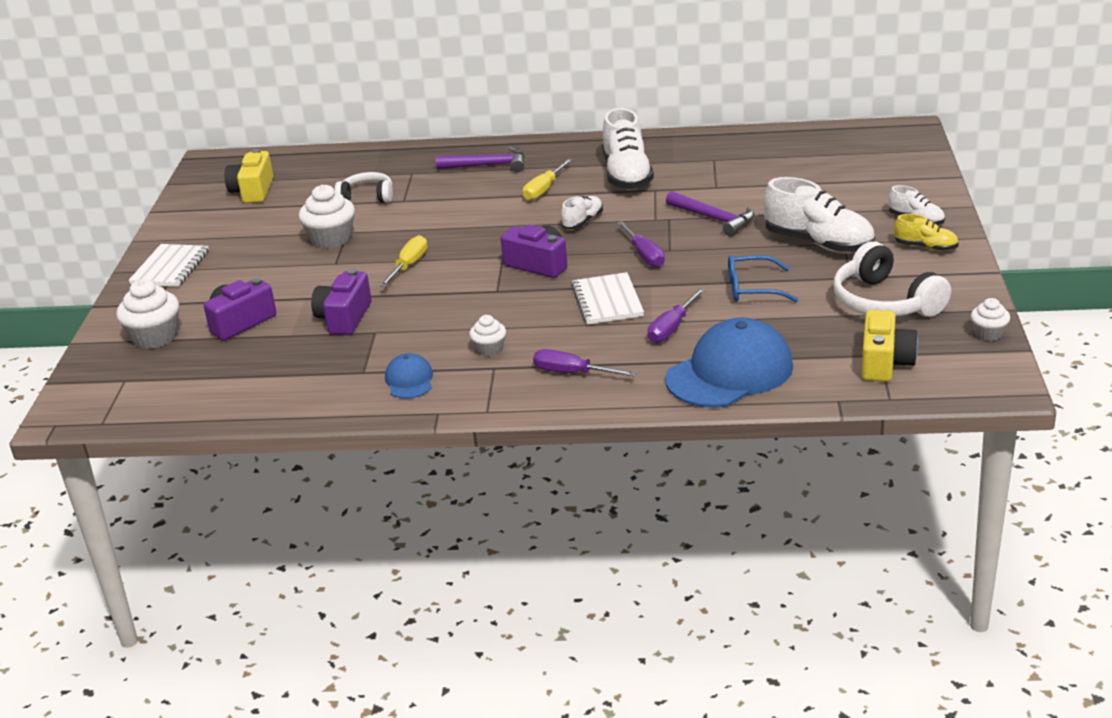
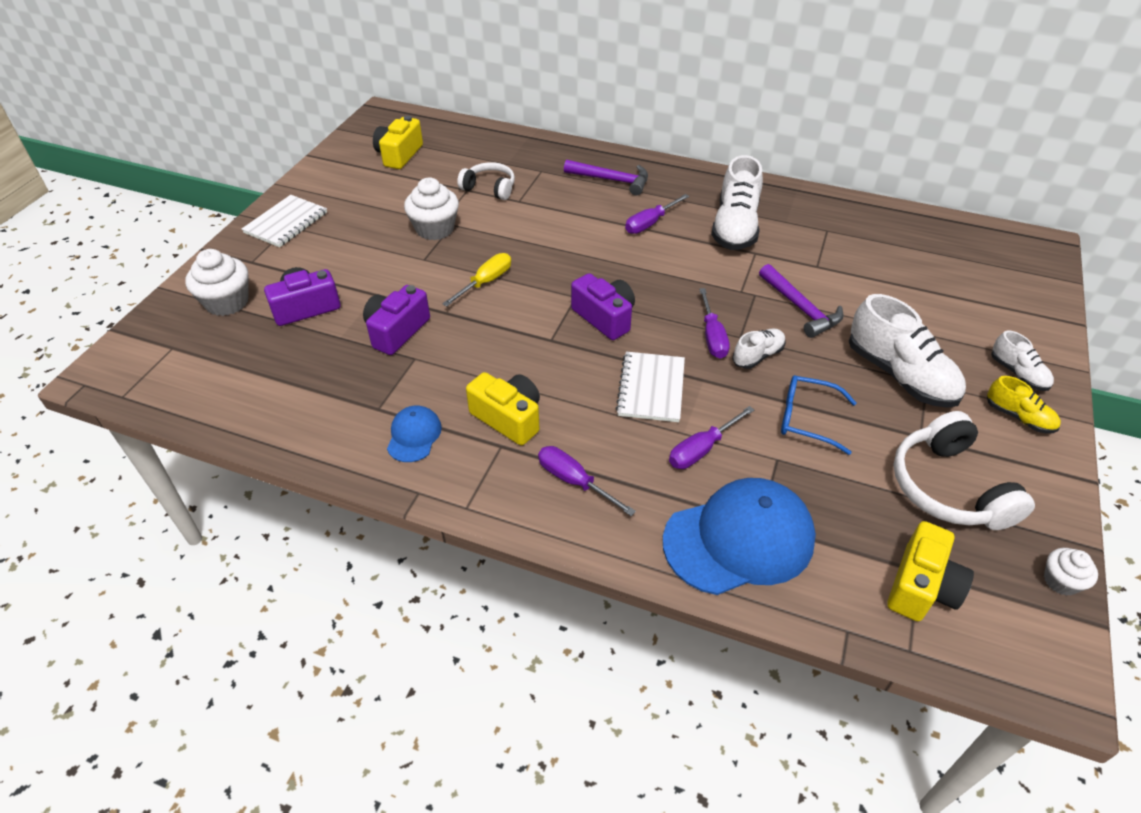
camera: 15 degrees right, 15 degrees up
(489, 349) = (508, 418): white cupcake -> yellow camera
(544, 190) = (650, 223): yellow screwdriver -> purple screwdriver
(582, 221) = (670, 274): white shoe -> white shoe (757, 356)

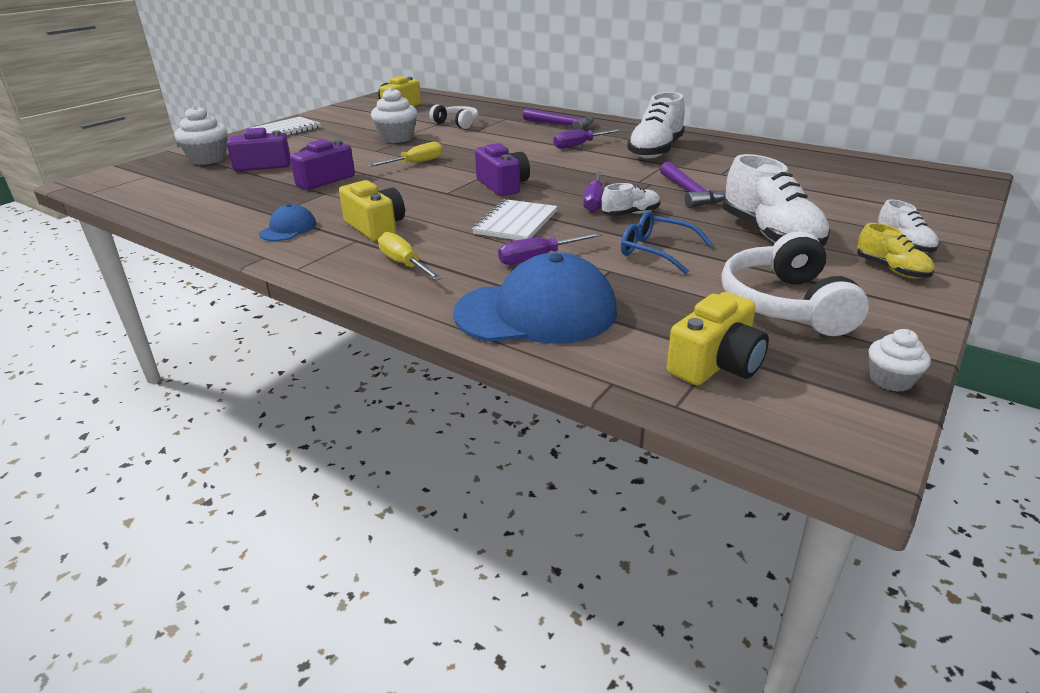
camera: 15 degrees right, 15 degrees down
(574, 481) = (404, 264): purple screwdriver -> yellow screwdriver

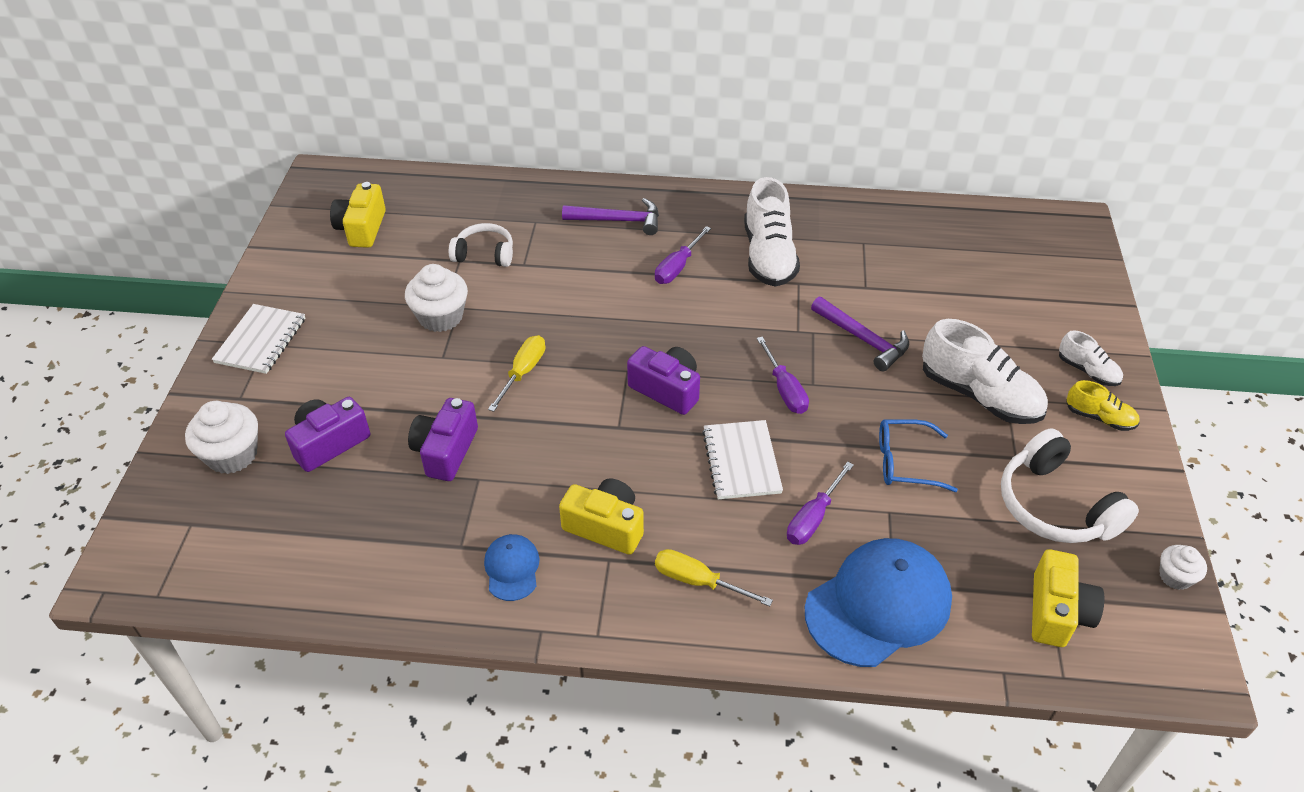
camera: 30 degrees left, 15 degrees up
(630, 214) = (836, 402): white shoe -> none

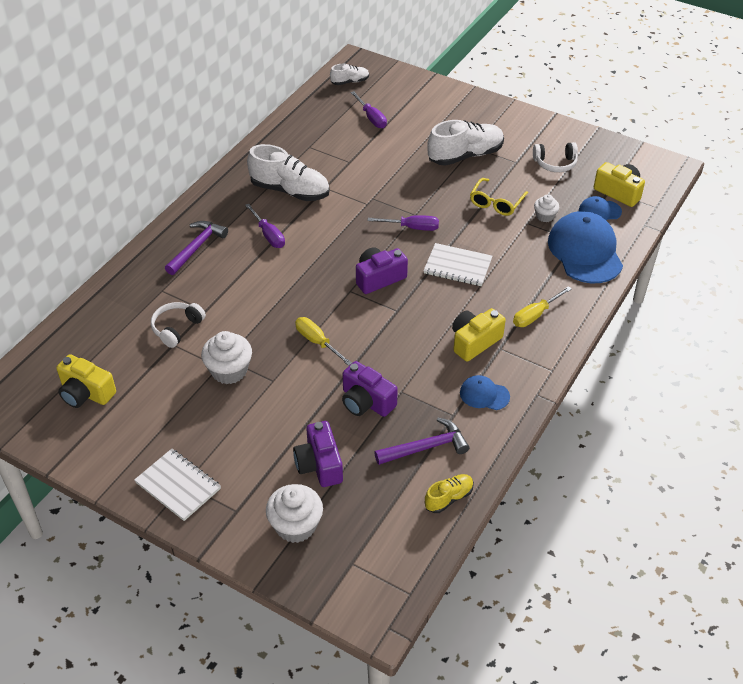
camera: 65 degrees left, 0 degrees up
(813, 518) = (515, 253): purple screwdriver -> purple screwdriver (371, 118)
(863, 339) = (393, 180): purple hammer -> purple hammer (426, 447)
(905, 462) = (496, 203): blue glasses -> yellow glasses
(988, 598) = (599, 211): none -> blue cap
(1055, 506) = (555, 163): white headphones -> white headphones, size x0.63
(1087, 371) = (472, 110): white shoe -> white shoe (350, 82)
(1099, 418) = (507, 122): yellow shoe -> yellow shoe (448, 498)
(1175, 576) = (617, 146): white cupcake -> white cupcake (545, 216)

